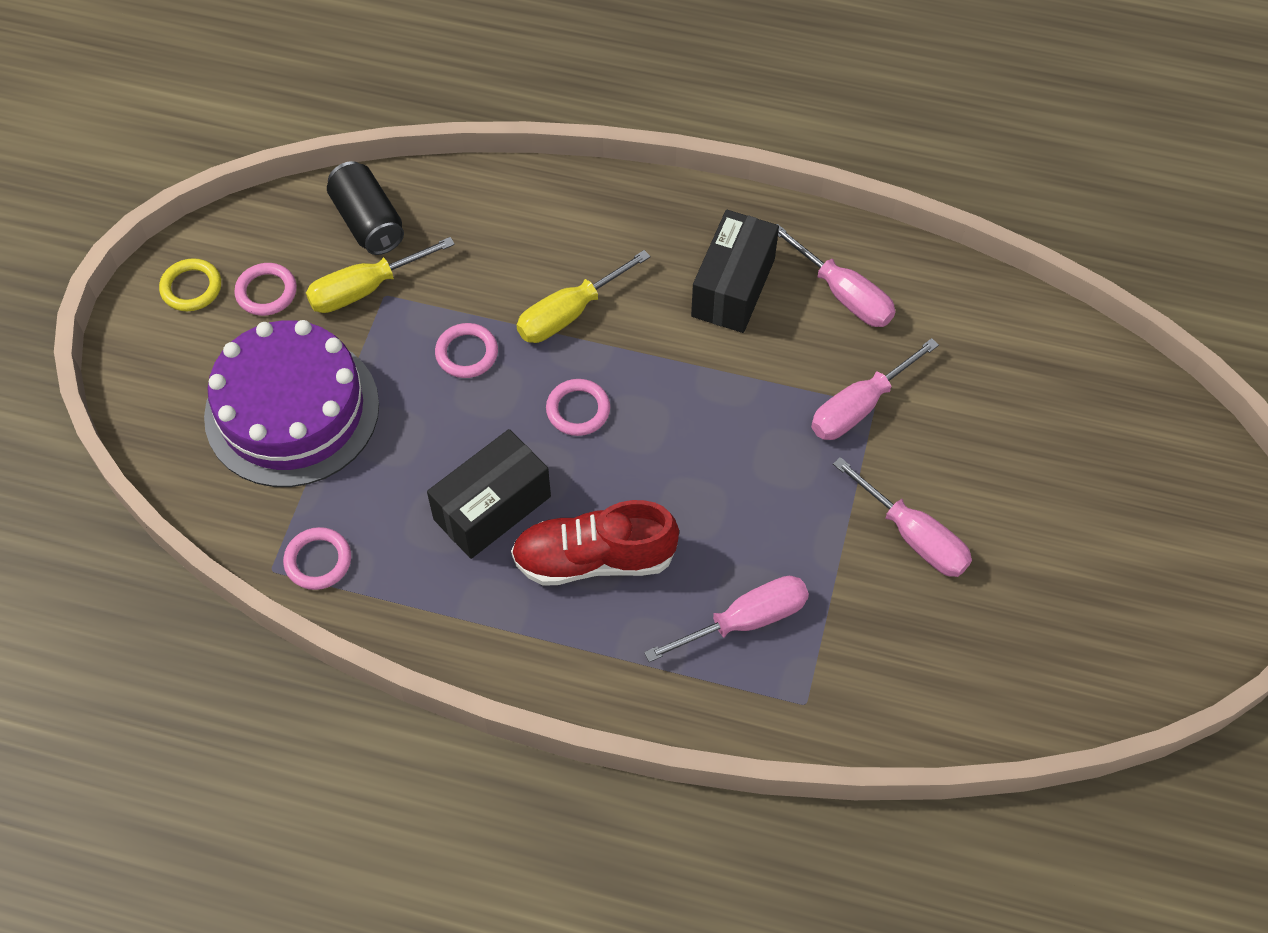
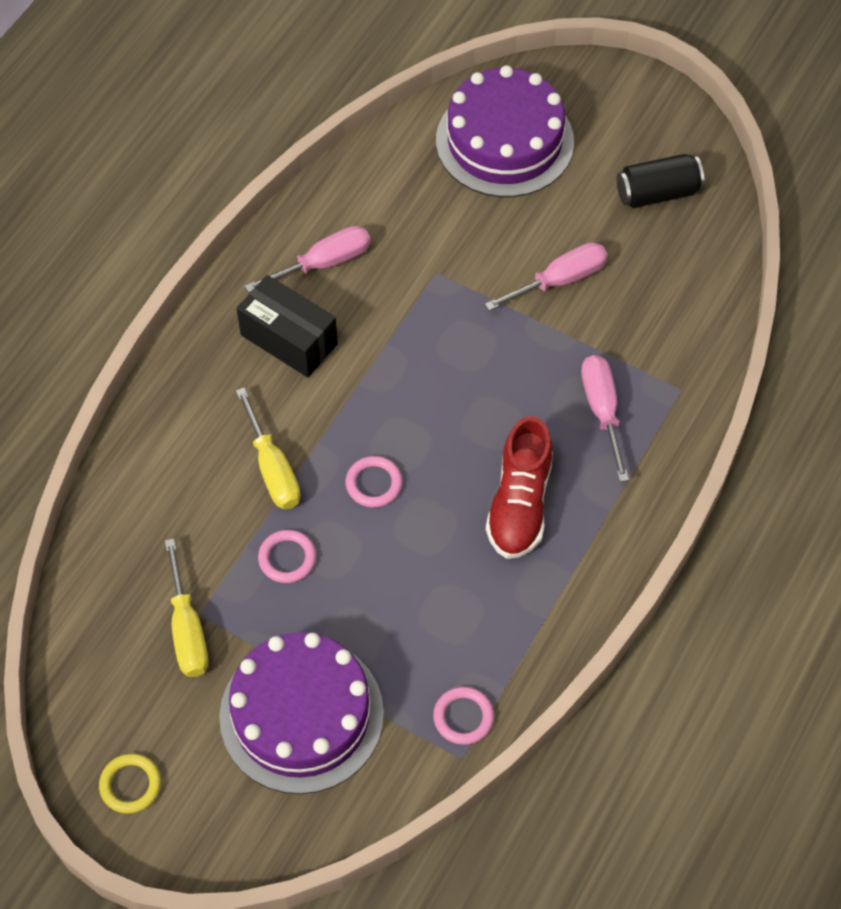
camera: 75 degrees left, 0 degrees up
(266, 292) = (160, 717): pink ring -> none
(368, 222) = (110, 613): black can -> black can (657, 193)
(492, 508) = (450, 570): black box -> none
(859, 406) = (434, 282): pink screwdriver -> none
(1092, 433) = (504, 141): none -> purple cake

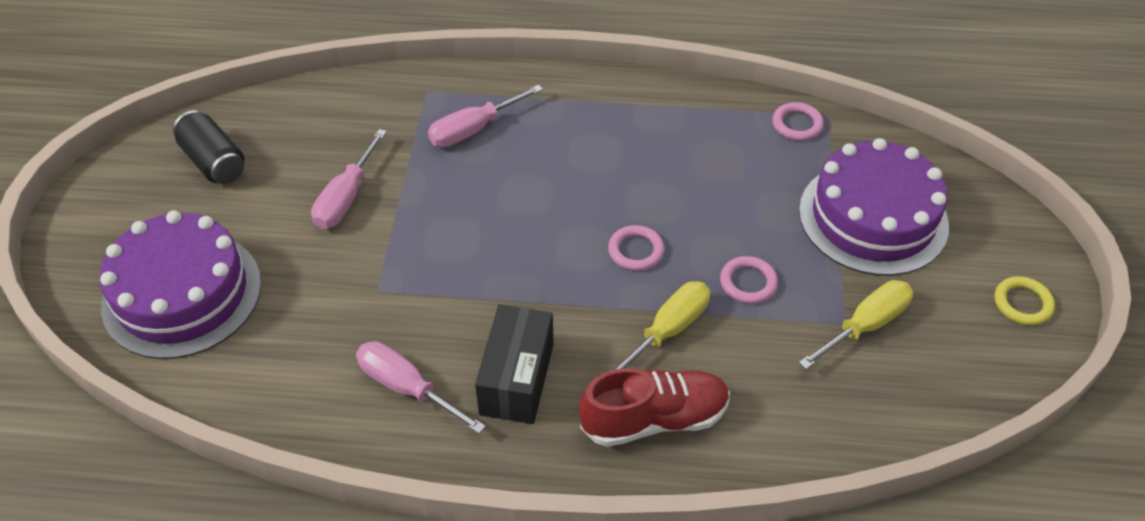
camera: 115 degrees left, 10 degrees down
(519, 504) = (594, 151): red shoe -> red shoe (654, 419)
(559, 280) = (346, 197): pink screwdriver -> pink screwdriver turned 105 degrees counterclockwise

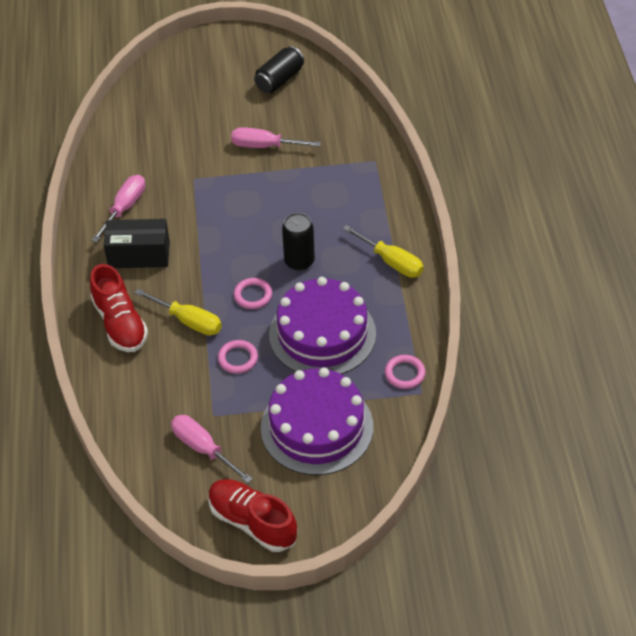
camera: 80 degrees right, 0 degrees up
(182, 294) = (174, 98): purple cake -> purple cake (322, 334)
(474, 129) = (344, 192): pink screwdriver -> pink screwdriver (203, 449)
(586, 193) = (299, 261): none -> black can
(865, 326) = (213, 427): yellow screwdriver -> yellow screwdriver (391, 262)
(1022, 303) = (252, 522): yellow ring -> red shoe

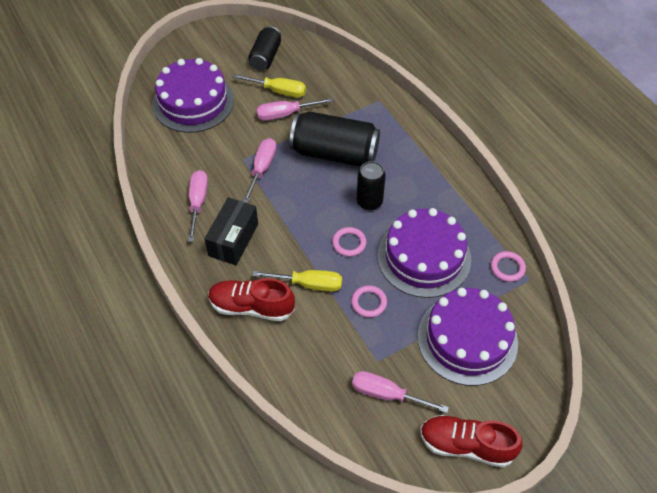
camera: 25 degrees left, 5 degrees up
(120, 323) = (251, 307): red shoe -> red shoe turned 150 degrees clockwise
(139, 255) = (233, 240): black box -> black box turned 45 degrees counterclockwise
(177, 106) = (193, 102): none -> purple cake
(207, 194) = (262, 169): none -> pink screwdriver
(293, 201) = (334, 153): none -> black can
(391, 262) = (441, 178): yellow screwdriver -> yellow screwdriver (278, 91)

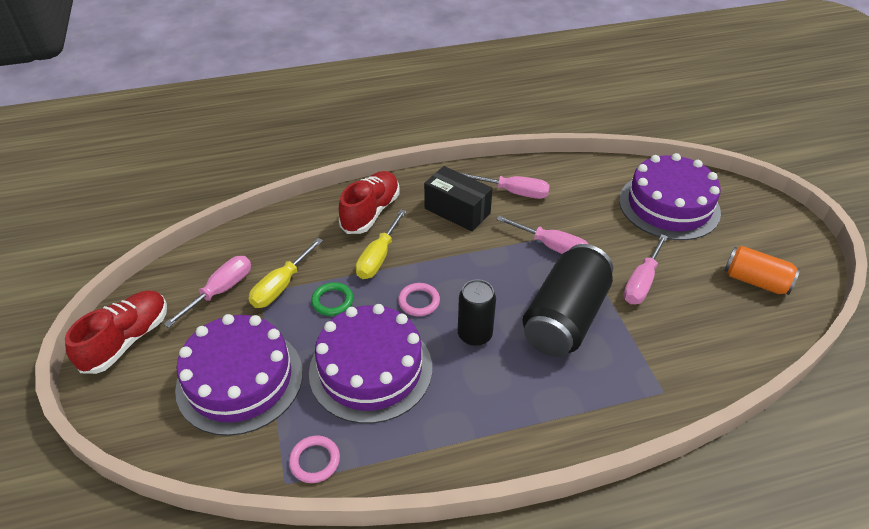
camera: 105 degrees right, 10 degrees down
(265, 57) = (755, 281): black can -> orange can
(278, 91) = (686, 283): yellow screwdriver -> yellow screwdriver (281, 286)
(285, 114) = (641, 282): pink screwdriver -> pink screwdriver turned 150 degrees counterclockwise
(369, 303) = (332, 301): pink ring -> green ring

